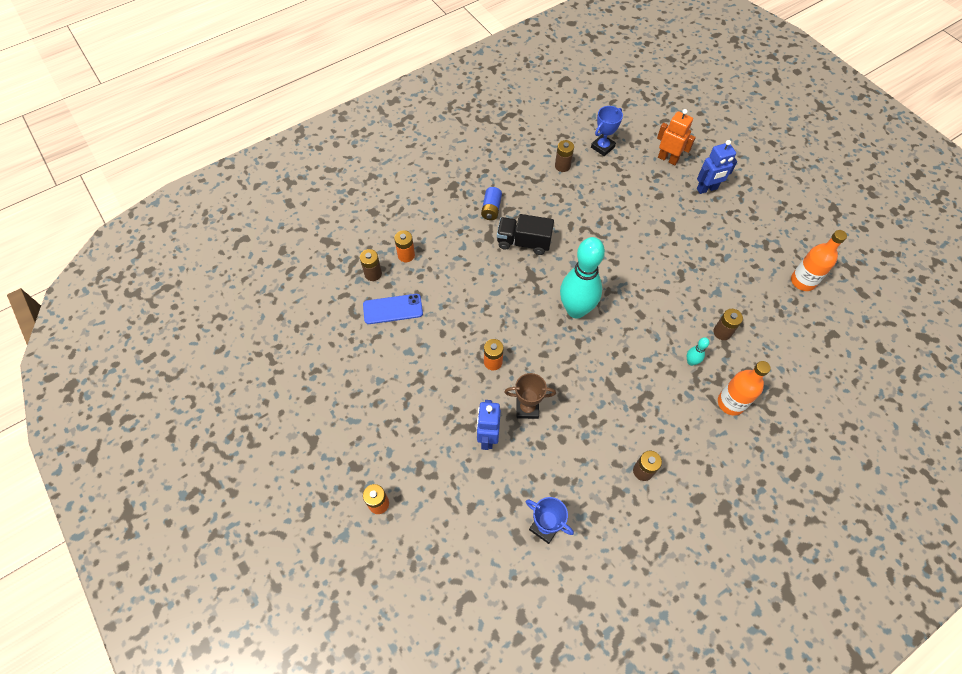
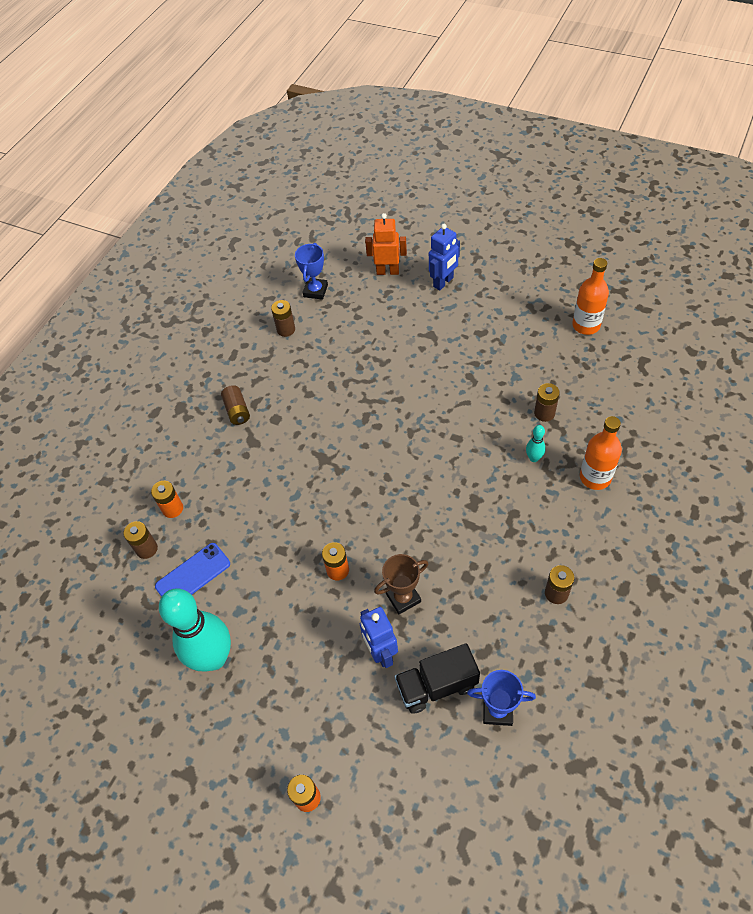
camera: 25 degrees left, 5 degrees down
(491, 209) = (237, 411): blue battery -> brown battery
(523, 242) = (293, 428): black truck -> black truck (436, 685)
(576, 310) = (390, 468): turquoise bowling pin -> turquoise bowling pin (213, 658)

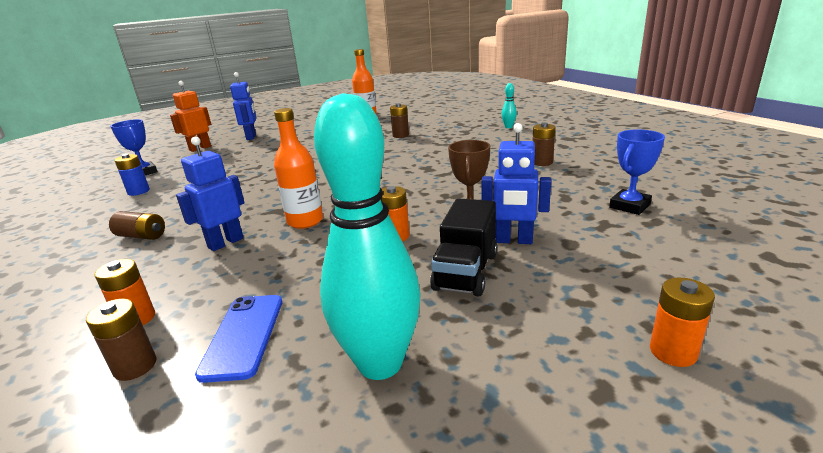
camera: 55 degrees left, 30 degrees down
(262, 471) = (225, 243): none -> blue robot
(286, 329) = (138, 191): brown battery -> blue battery
(436, 685) = (579, 224): black truck -> black truck (466, 271)
(533, 458) = (426, 145): turquoise bowling pin -> turquoise bowling pin (508, 127)
(595, 477) = (469, 134): orange bottle -> orange bottle (305, 221)

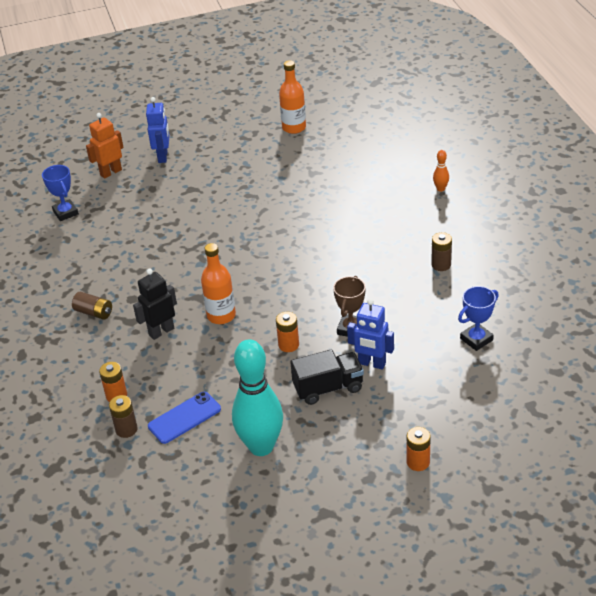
camera: 10 degrees right, 15 degrees up
(138, 191) = (71, 246): blue battery -> none
(225, 243) = (161, 331): blue robot -> black robot
(243, 336) = (184, 418): blue phone -> blue phone turned 45 degrees clockwise
(400, 135) = (323, 185): brown battery -> none
(466, 271) = (328, 388): black truck -> black truck turned 135 degrees counterclockwise
(508, 127) = (440, 189): turquoise bowling pin -> orange bowling pin

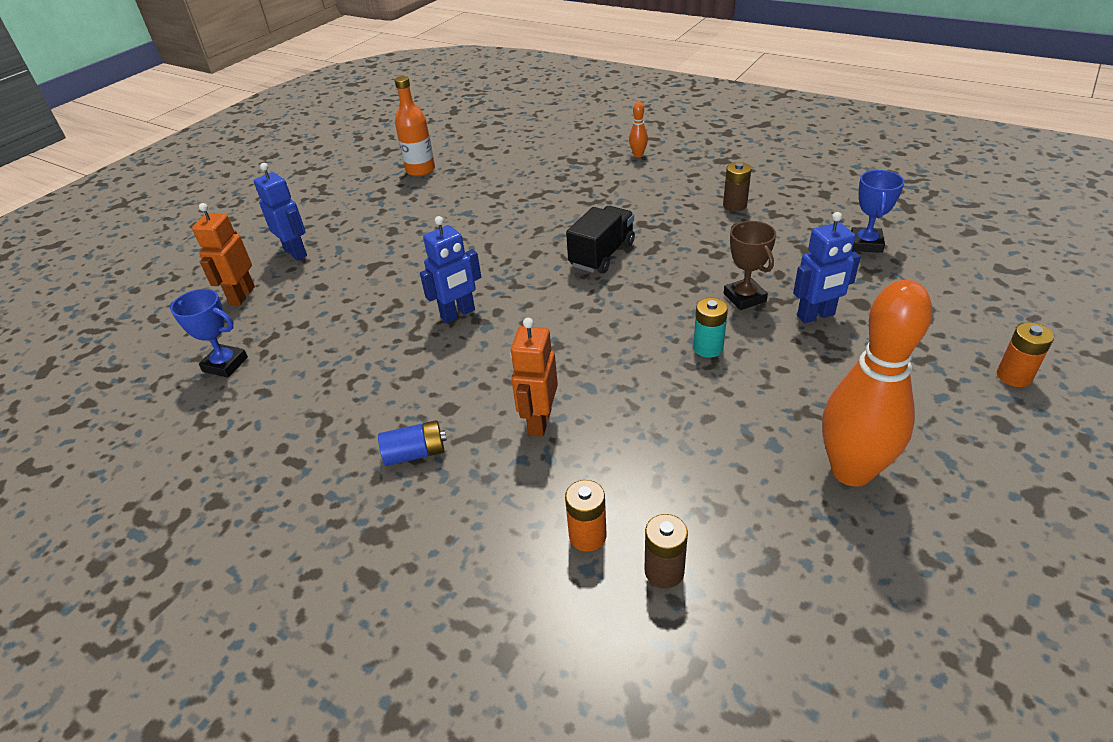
camera: 40 degrees left, 0 degrees up
(94, 312) = (415, 453): brown battery -> blue battery
(161, 331) = (539, 422): black robot -> orange robot
(184, 418) = (715, 502): blue phone -> none
(196, 247) = (458, 314): none -> blue robot
(221, 315) = (588, 363): orange bottle -> none
(261, 446) = (851, 471): turquoise bowling pin -> orange bowling pin
(288, 345) = (708, 348): orange battery -> turquoise battery
(328, 388) = (815, 363): black truck -> black truck (602, 255)

